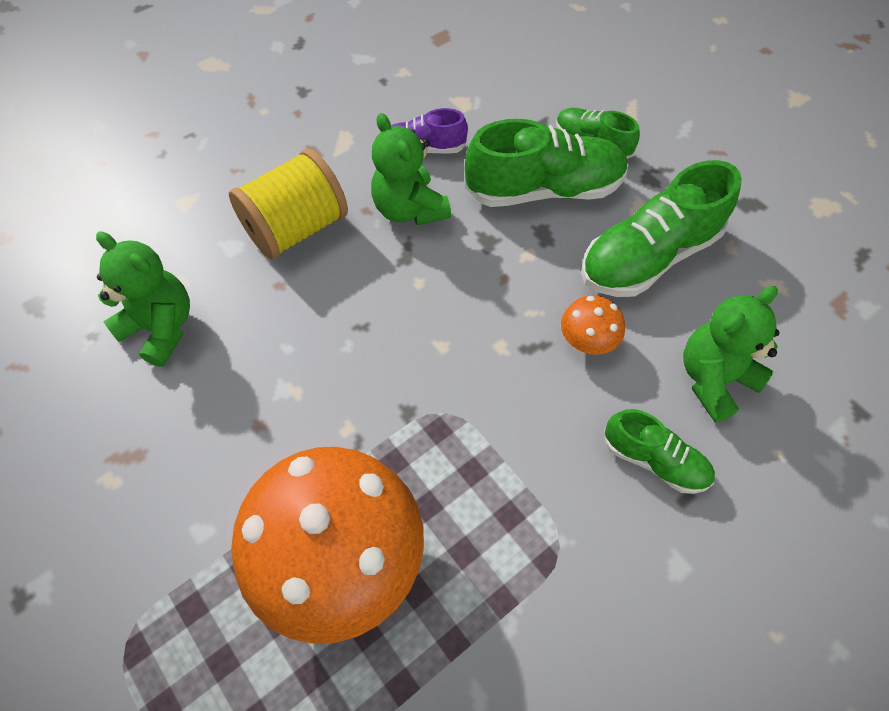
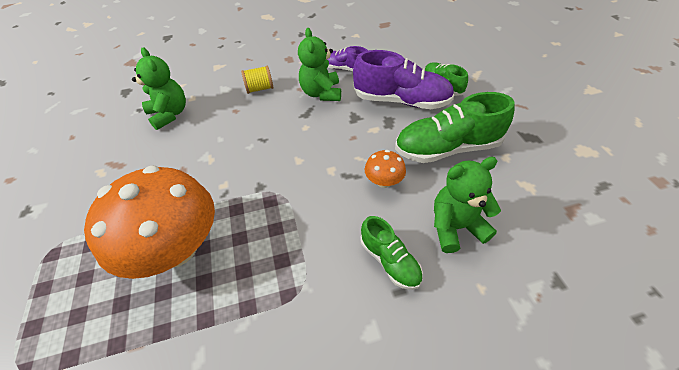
camera: 25 degrees right, 10 degrees down
(296, 229) = (260, 89): yellow spool -> yellow spool, size x0.55
(544, 190) = (401, 101): green shoe -> purple shoe

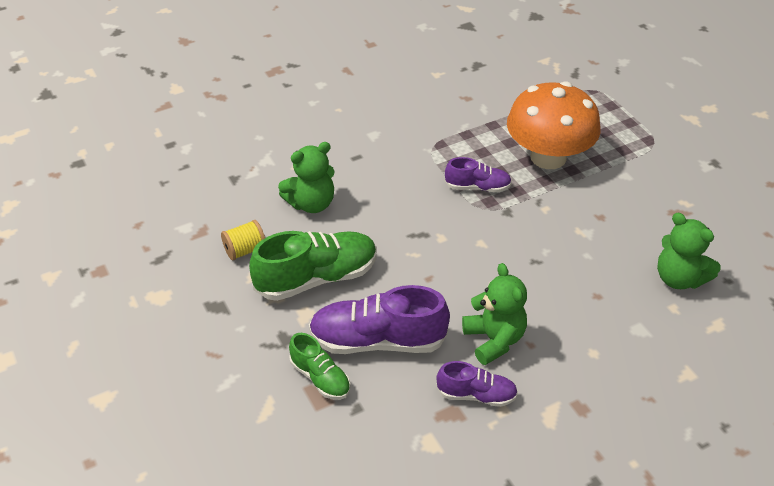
camera: 165 degrees right, 5 degrees down
(260, 89) = (588, 336): yellow spool -> yellow spool (245, 250)
(273, 220) = (477, 187): none -> purple shoe
(384, 181) = (382, 233): orange mushroom -> none
(389, 261) = (366, 173): green shoe -> none

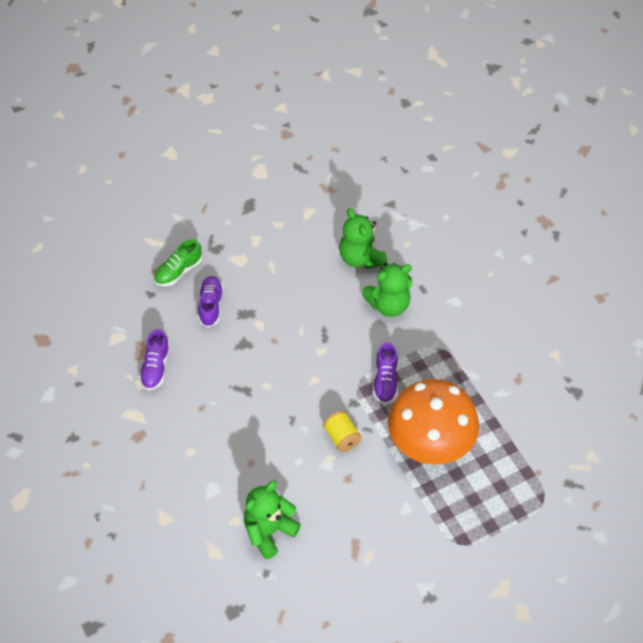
camera: 90 degrees right, 10 degrees up
(245, 250) = (306, 218): yellow spool -> yellow spool (342, 437)
(317, 278) = (275, 265): green shoe -> none
(377, 341) = (210, 306): purple shoe -> purple shoe, size x0.56
(494, 340) = (207, 383): green teddy bear -> green teddy bear (388, 305)

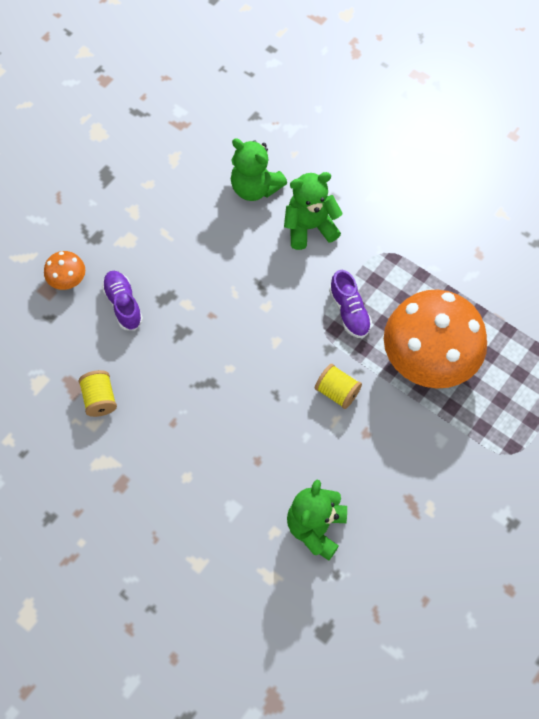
camera: 25 degrees left, 10 degrees up
(155, 368) = (100, 399): purple shoe -> yellow spool
(178, 271) = (67, 280): green shoe -> orange mushroom
(388, 305) = (310, 227): green teddy bear -> green teddy bear turned 150 degrees counterclockwise

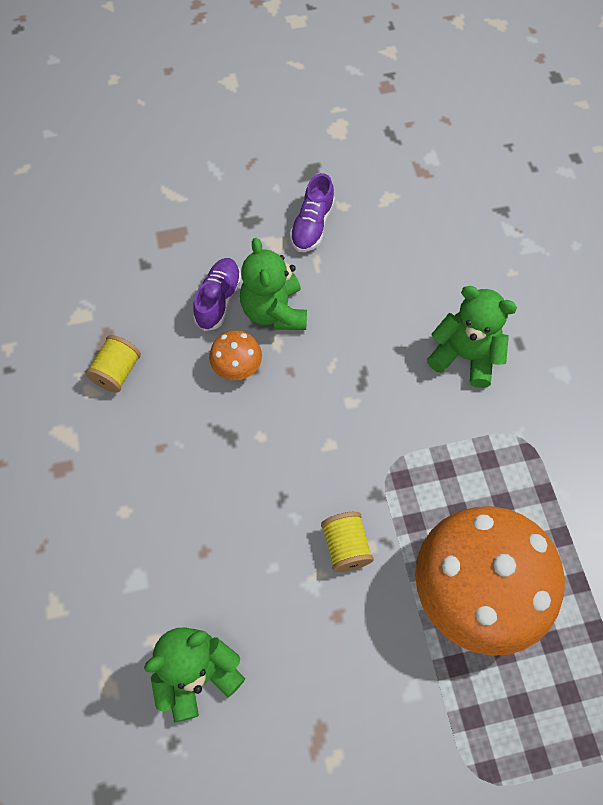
camera: 40 degrees right, 0 degrees up
(67, 280) = (191, 241): orange mushroom -> orange mushroom (237, 367)
(255, 187) = (442, 278): green teddy bear -> green teddy bear (274, 311)
(349, 311) = (432, 472): purple shoe -> purple shoe (312, 225)

